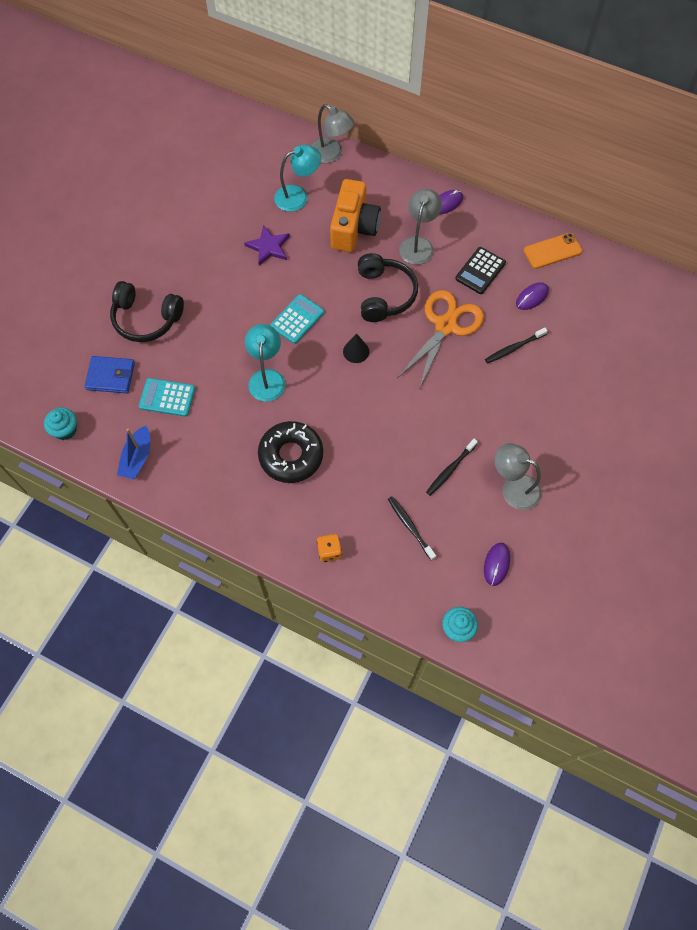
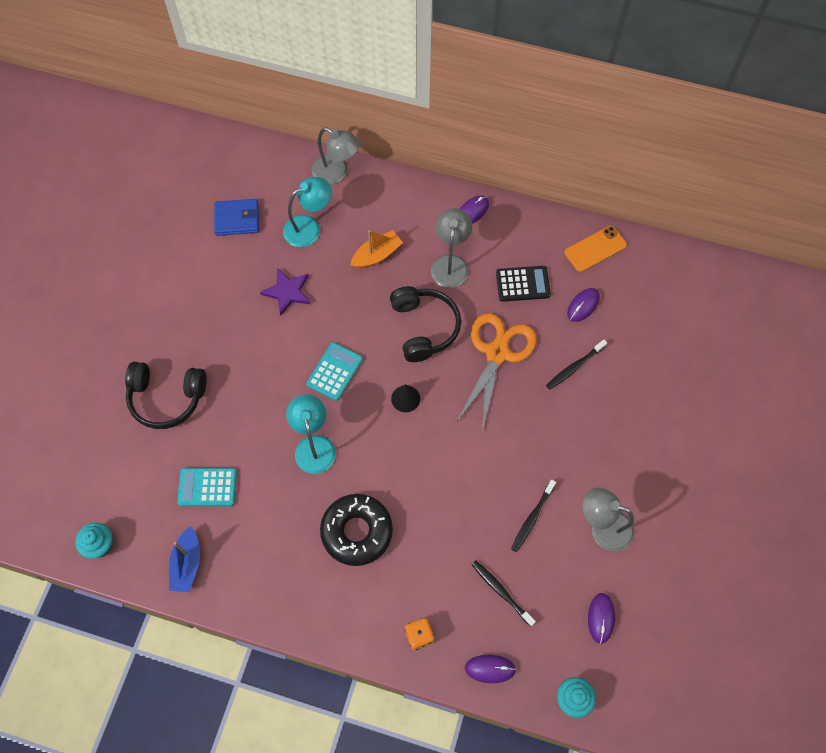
camera: 10 degrees left, 0 degrees up
(111, 376) = (139, 472): blue wallet -> blue wallet (237, 219)
(353, 228) = (377, 255): orange camera -> orange boat
(387, 590) = (490, 669): none -> purple mouse
(480, 271) = (522, 284): black calculator -> black calculator turned 120 degrees counterclockwise

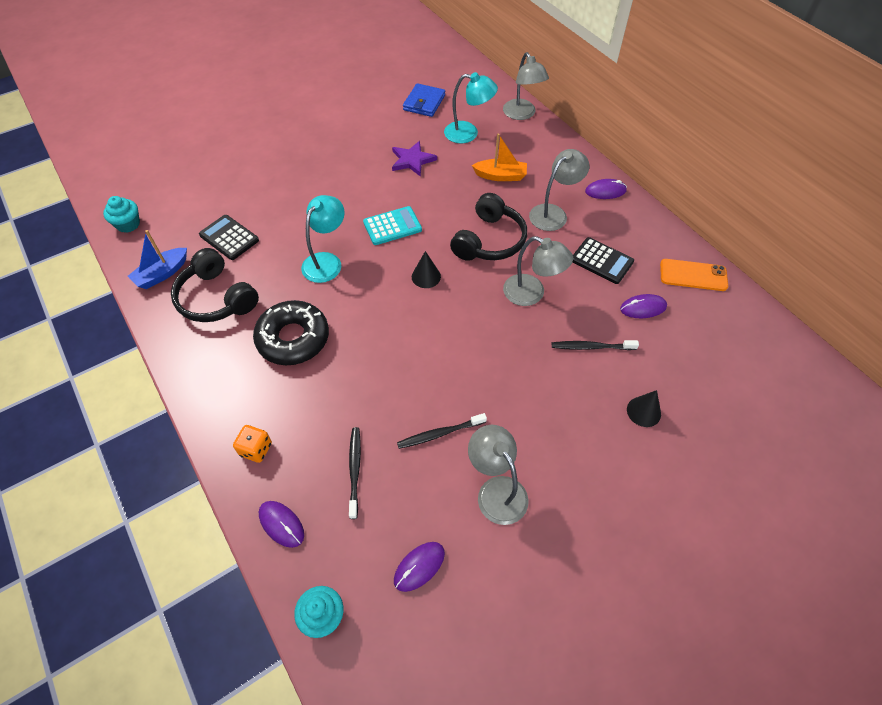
camera: 40 degrees right, 10 degrees down
(166, 398) = (266, 171): black headphones -> black headphones (216, 298)
(207, 487) = (229, 238): turquoise calculator -> black calculator
(237, 219) = (424, 103): blue wallet -> blue wallet turned 75 degrees clockwise
(497, 353) = (532, 294): orange scissors -> grey lamp
(646, 392) = (643, 411): none -> black cone

